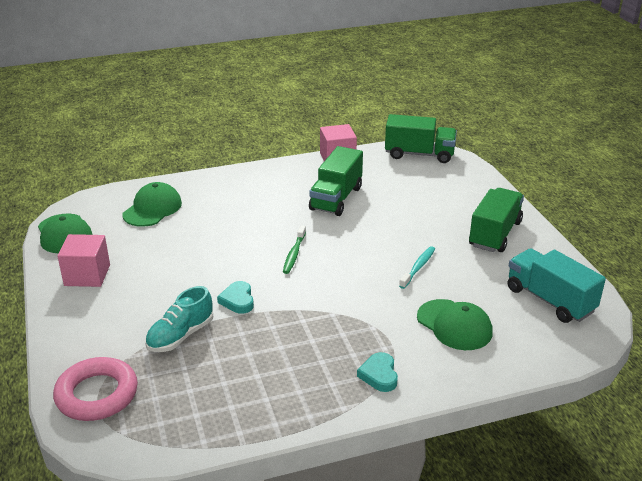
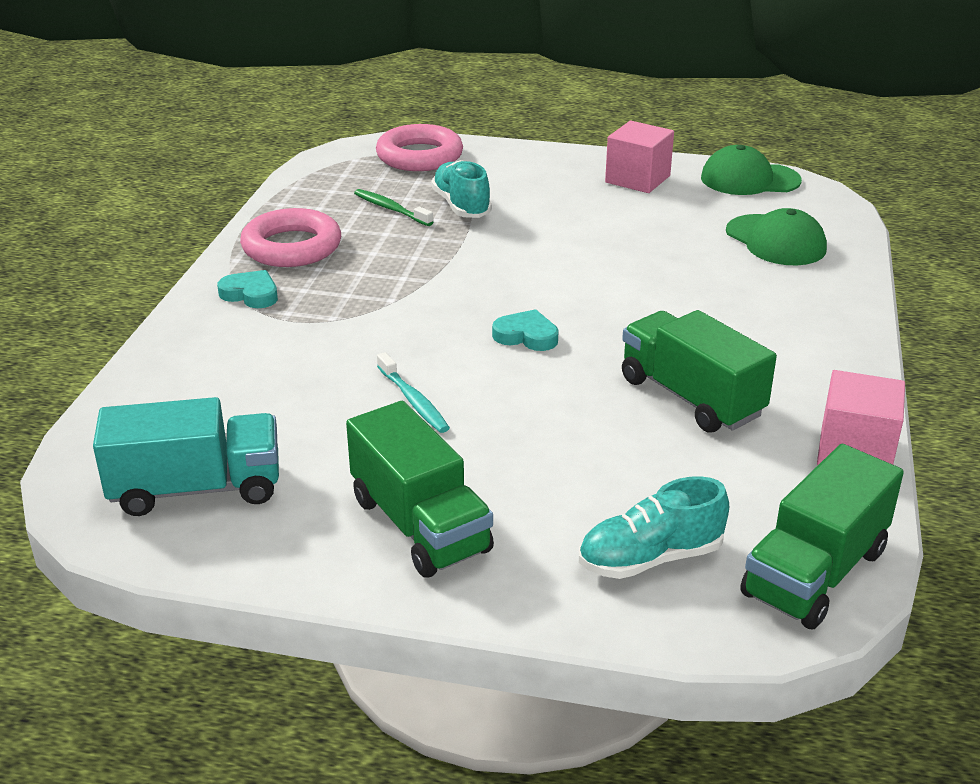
camera: 120 degrees right, 0 degrees up
(238, 300) = (490, 249): turquoise heart -> turquoise heart (526, 336)
(294, 254) = (555, 312): green toothbrush -> green toothbrush (391, 209)
(303, 389) = (292, 247): none -> pink ring
(450, 183) = (650, 558): none -> turquoise shoe
(454, 325) = (259, 377): green cap -> none

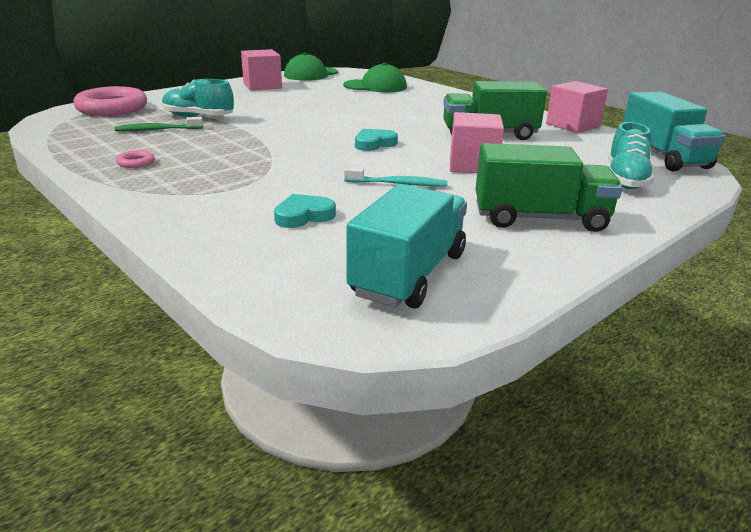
camera: 55 degrees left, 5 degrees down
(250, 294) = (170, 189): turquoise heart -> turquoise heart (303, 216)
(292, 247) = (136, 163): pink ring -> pink ring, size x0.42
(543, 426) = (473, 165): none -> pink cube
(815, 572) = (663, 156): green truck -> turquoise truck

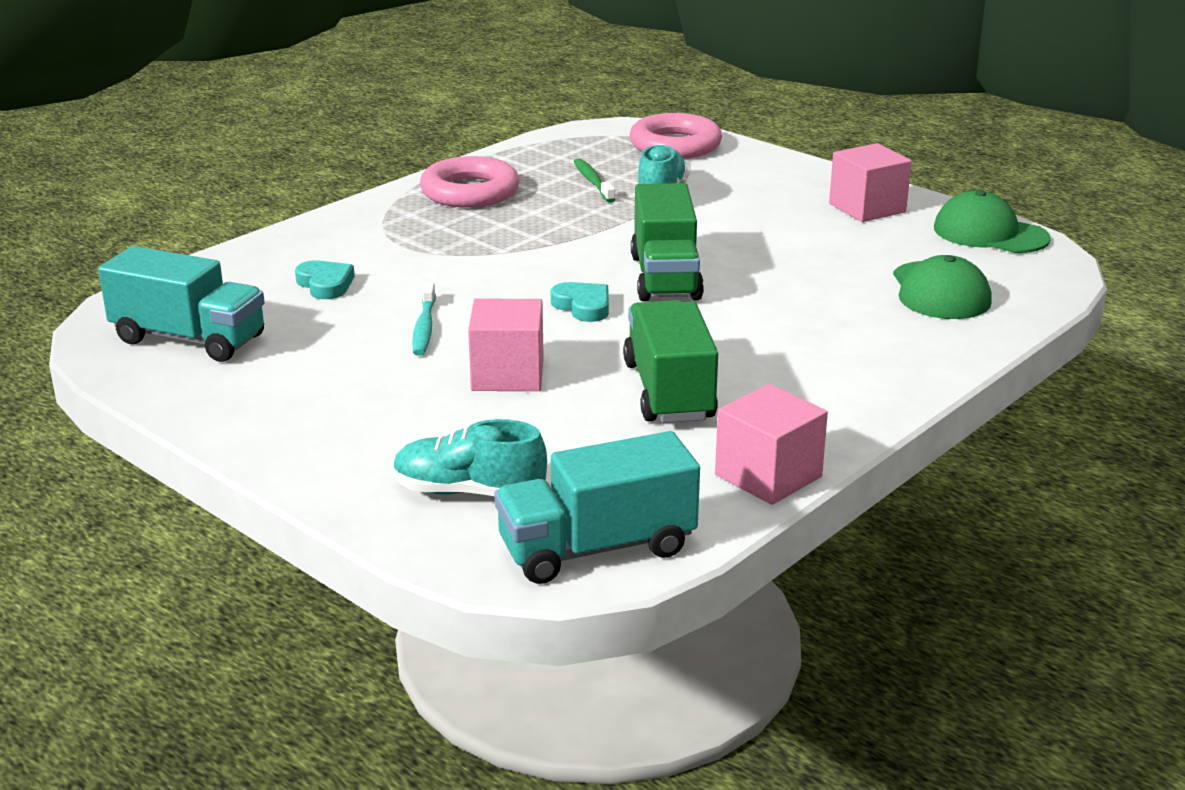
camera: 85 degrees right, 0 degrees up
(136, 163) = (470, 192): pink ring -> pink ring, size x2.40
(539, 218) = (318, 411): green truck -> green truck (665, 277)

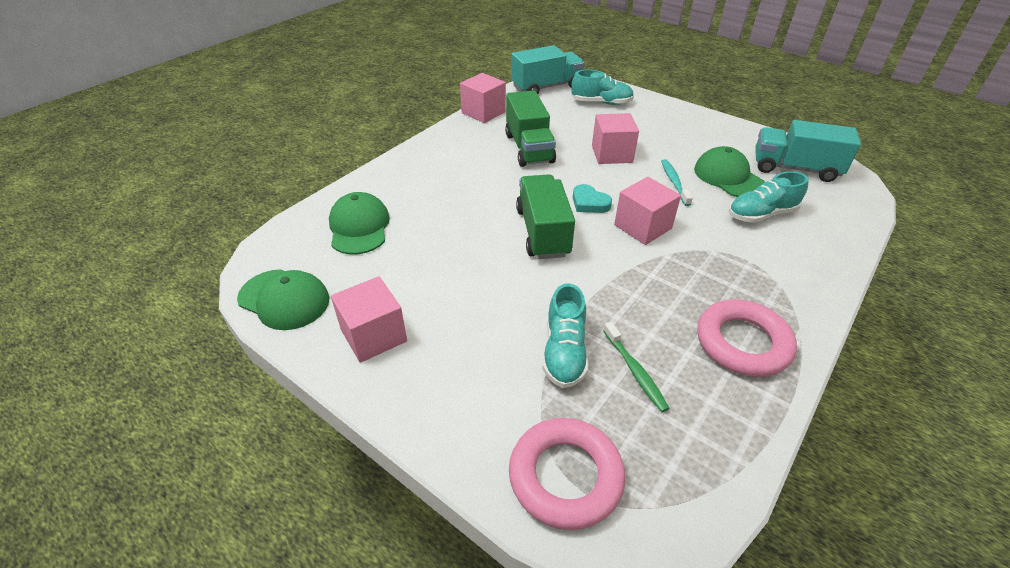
camera: 175 degrees right, 15 degrees up
(323, 331) = (728, 177): none -> green cap
(325, 284) = (761, 214): turquoise heart -> turquoise shoe
(516, 277) = (642, 227): none -> pink cube

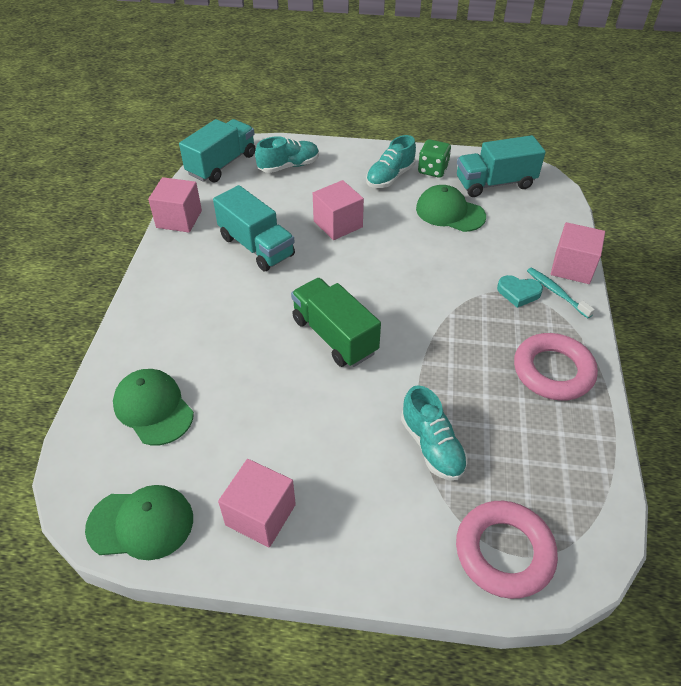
camera: 30 degrees left, 5 degrees up
(529, 148) = (256, 246): green truck -> turquoise truck
(589, 203) = (353, 287): turquoise heart -> turquoise heart (518, 293)
(635, 371) = (494, 435): green toothbrush -> none
(642, 227) = (414, 293): pink cube -> pink cube (572, 267)
(674, 182) = (410, 235): turquoise toothbrush -> turquoise toothbrush (556, 293)
(735, 140) = (432, 170): none -> green dice
(761, 214) = (496, 241): turquoise shoe -> turquoise shoe (390, 177)

